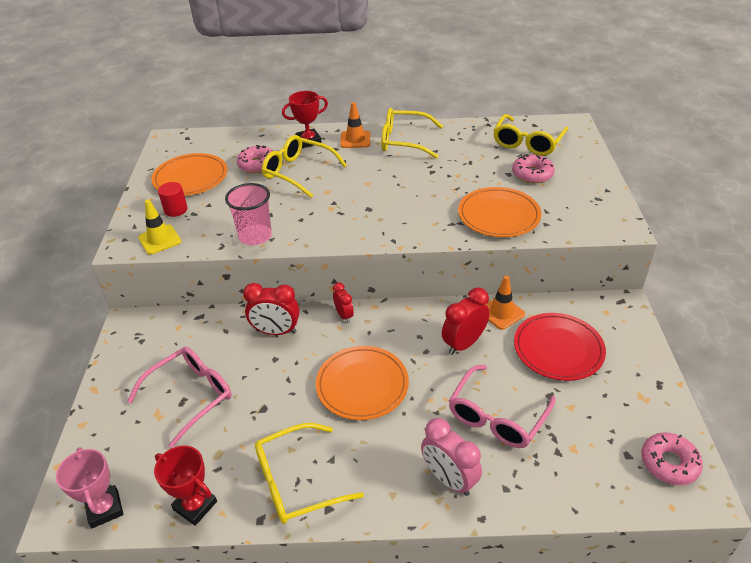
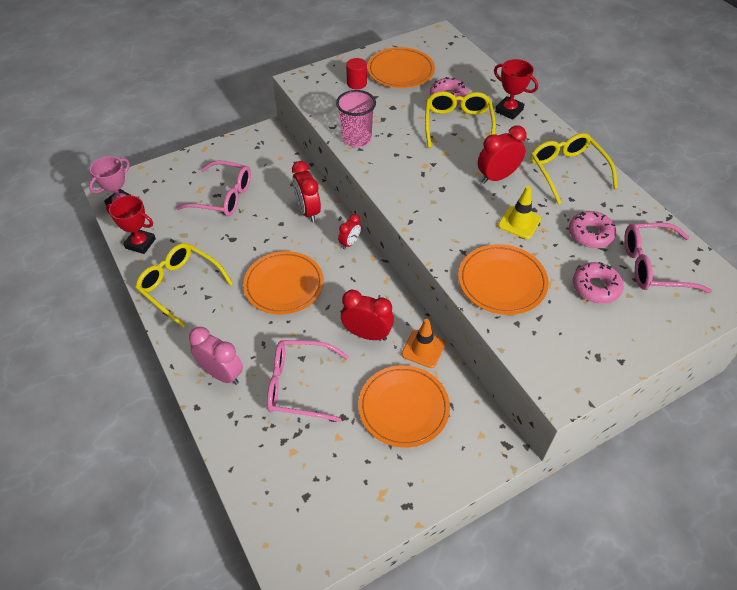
camera: 60 degrees right, 10 degrees up
(160, 240) = (318, 93): yellow traffic cone -> yellow traffic cone (519, 222)
(195, 505) = (140, 243): red trophy -> red trophy turned 75 degrees counterclockwise
(355, 139) = (538, 138): orange traffic cone -> none
(381, 175) = (497, 177): none -> red clock
(449, 479) = (222, 374): pink clock -> pink clock turned 105 degrees clockwise
(527, 143) = (653, 266): yellow glasses -> pink glasses
(558, 349) = (403, 407): red plate -> orange plate
(669, 463) = (313, 533): pink donut -> pink donut (590, 234)

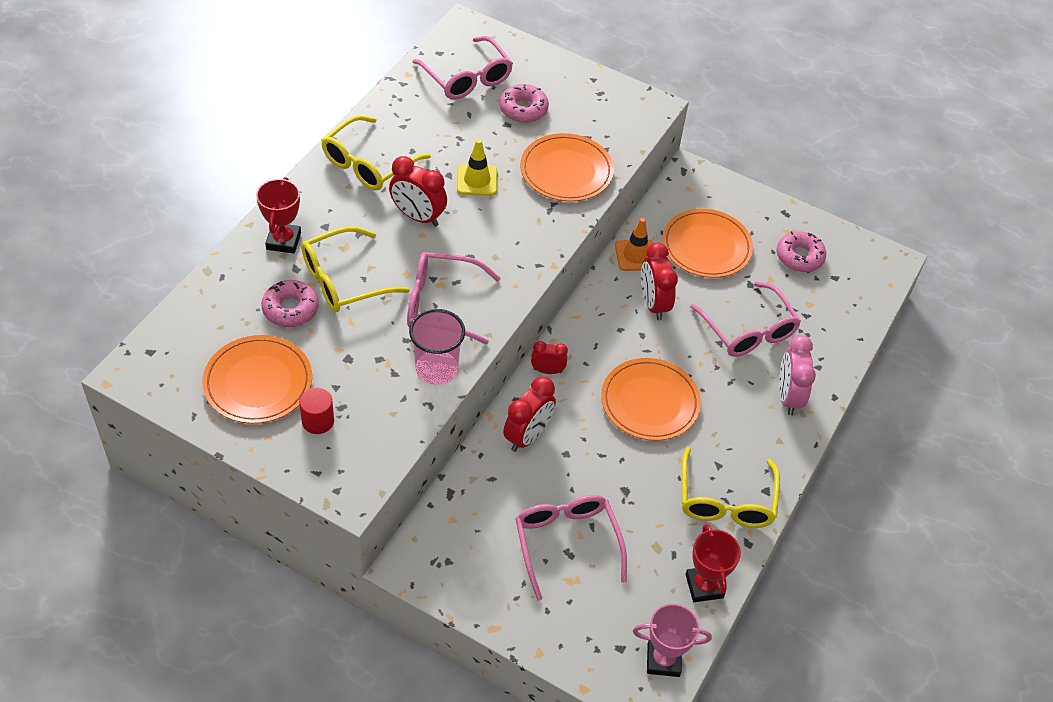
camera: 125 degrees left, 0 degrees up
(407, 159) = (441, 304): none -> pink glasses
(590, 234) = (455, 126): pink donut -> pink donut (799, 257)

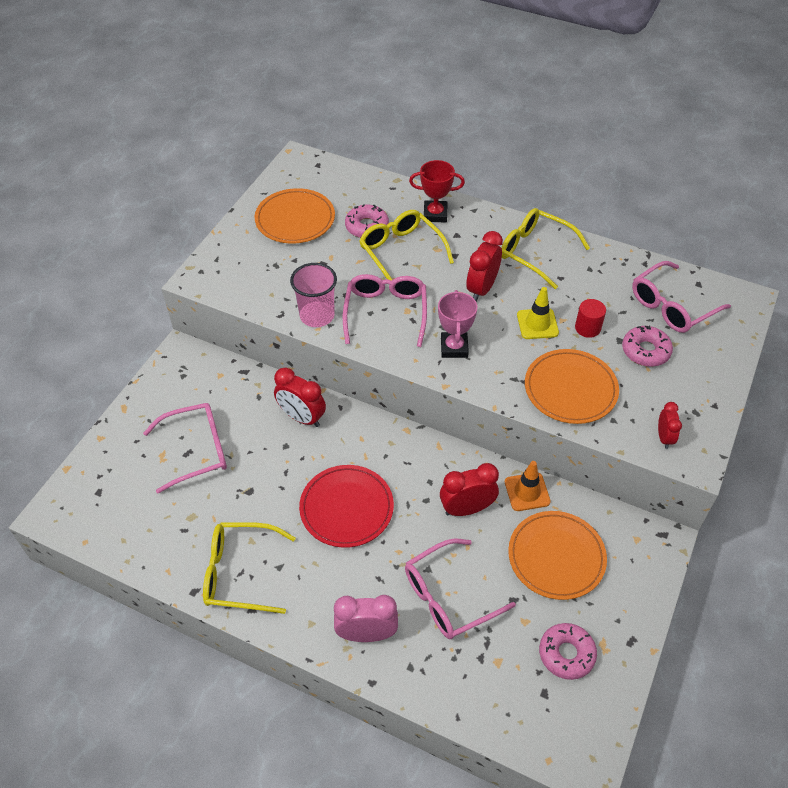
camera: 90 degrees right, 0 degrees up
(318, 421) = (262, 254): red cylinder -> red cylinder (587, 328)
(547, 370) = (373, 427): red clock -> red clock (664, 437)
(650, 402) = (346, 508): orange plate -> red plate
(663, 660) = (84, 523): pink trophy -> pink trophy (454, 348)
(704, 586) = (151, 554): red trophy -> none

